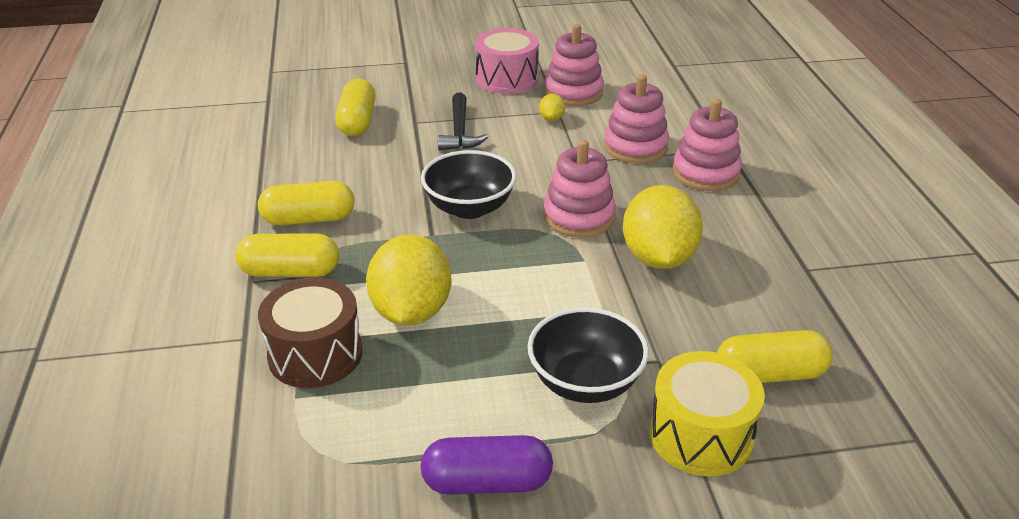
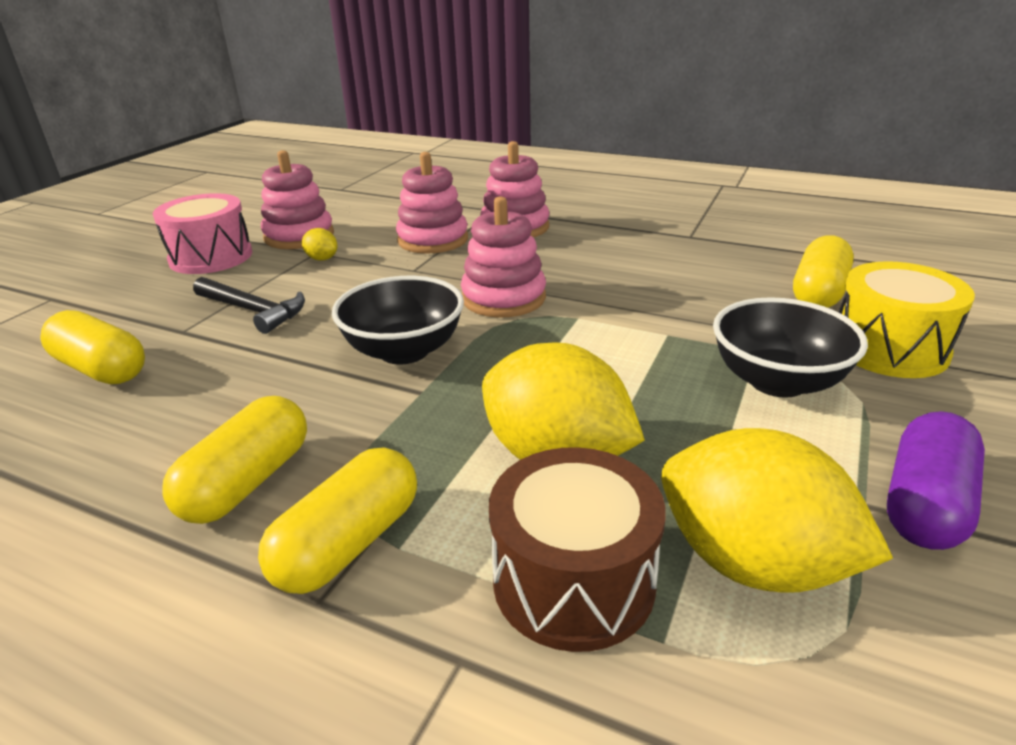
camera: 55 degrees left, 5 degrees down
(658, 258) = (613, 284): yellow lemon -> yellow lemon (752, 562)

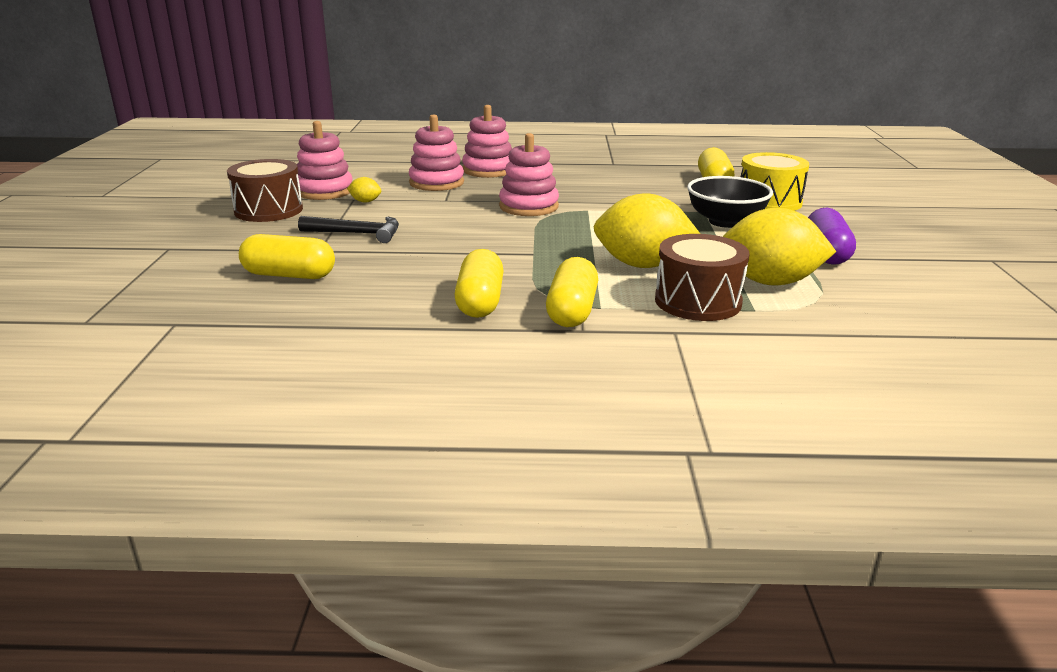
camera: 25 degrees left, 5 degrees down
(211, 257) = (268, 210): pink drum -> brown drum
(404, 351) = (496, 238): black bowl -> none

